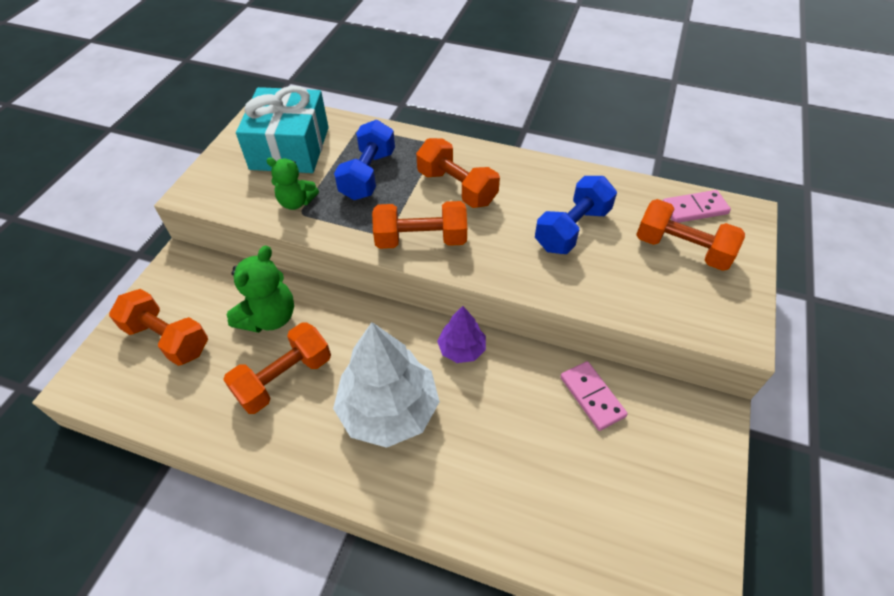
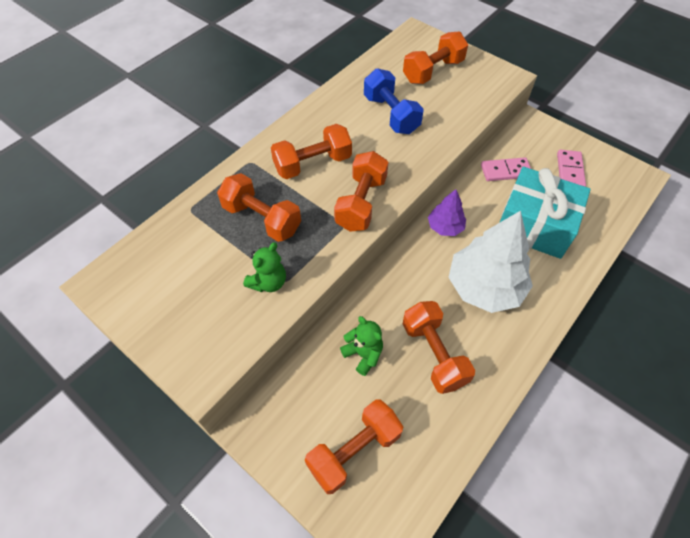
camera: 70 degrees left, 5 degrees up
(269, 317) = (363, 354): green teddy bear -> green teddy bear, size x0.66
(290, 148) = (183, 273): turquoise gift -> turquoise gift (534, 225)
(368, 175) = (262, 219): blue dumbbell -> orange dumbbell
(694, 209) = (400, 51): pink domino -> pink domino (570, 171)

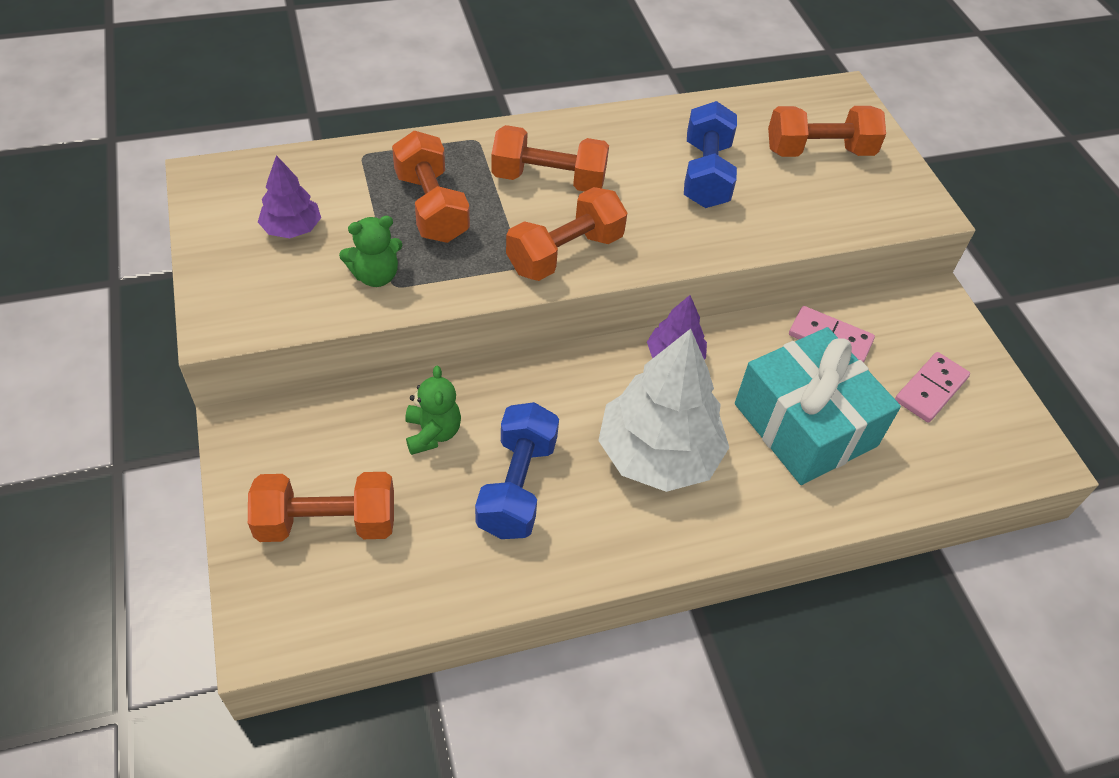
camera: 30 degrees right, 5 degrees down
(189, 283) = (292, 228): none -> purple tree
(434, 354) = (517, 486): orange dumbbell -> blue dumbbell

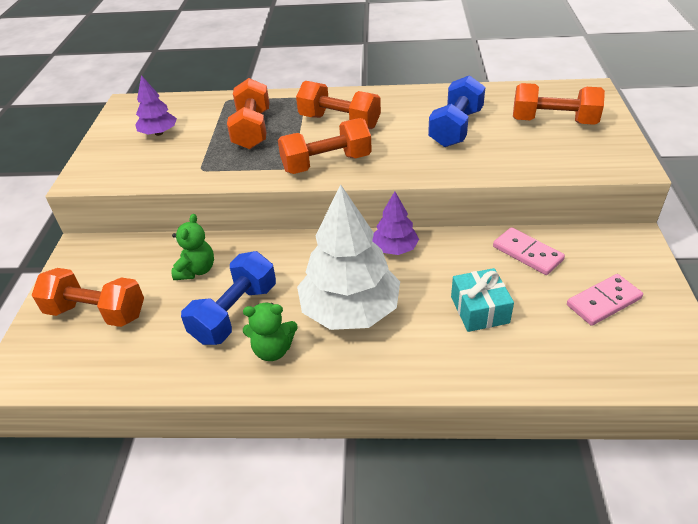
camera: 25 degrees right, 10 degrees down
(375, 276) = (193, 163): green teddy bear -> green teddy bear (273, 350)
(805, 425) = (479, 310): turquoise gift -> turquoise gift, size x0.53

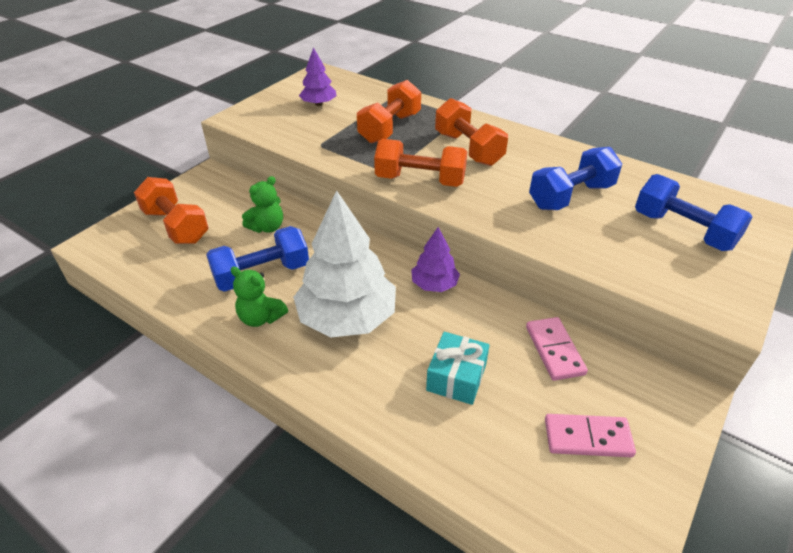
camera: 30 degrees right, 0 degrees up
(553, 121) = (683, 230): orange dumbbell -> blue dumbbell

